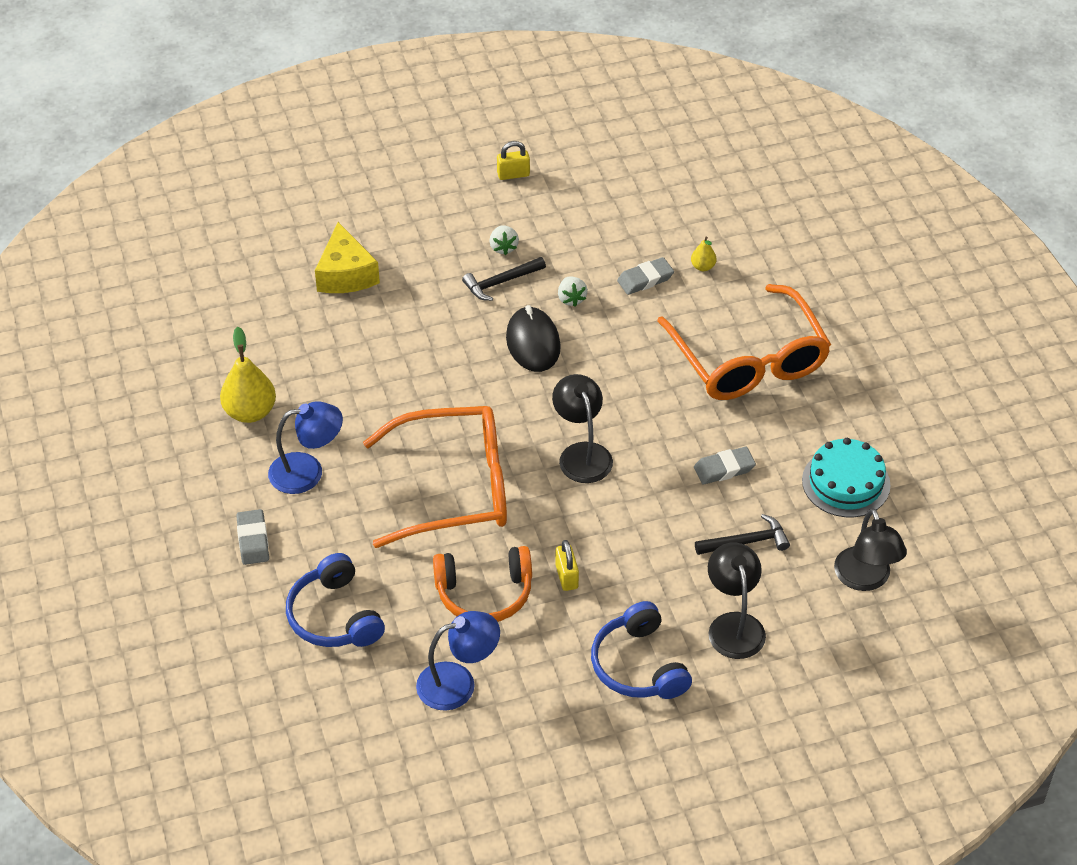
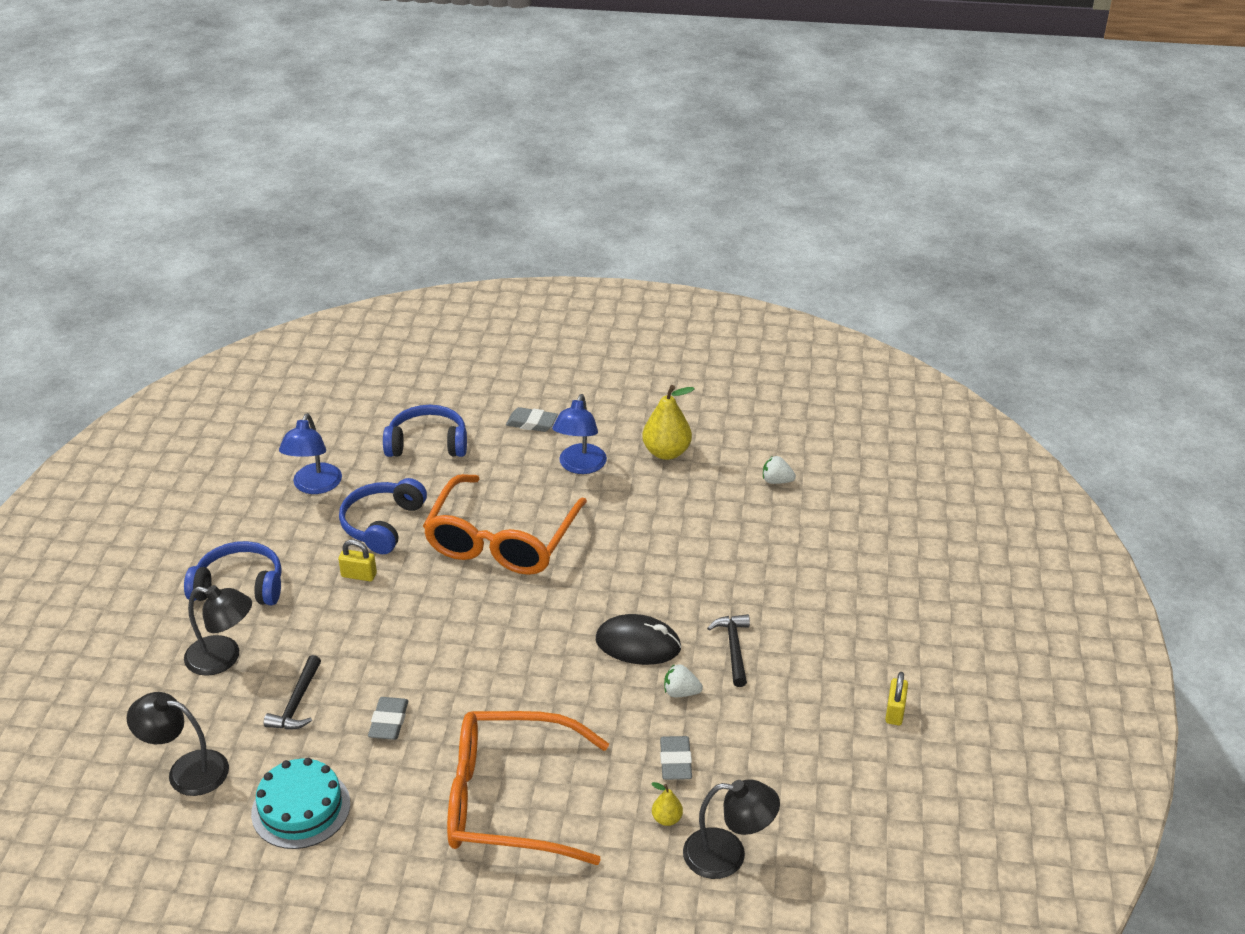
camera: 115 degrees right, 10 degrees down
(346, 274) = (803, 548): yellow cheese -> none
(484, 593) = (382, 524): orange headphones -> blue headphones
(503, 247) = (783, 667): white strawberry -> white strawberry (776, 481)
(582, 454) = (480, 630): black lamp -> black lamp (728, 855)

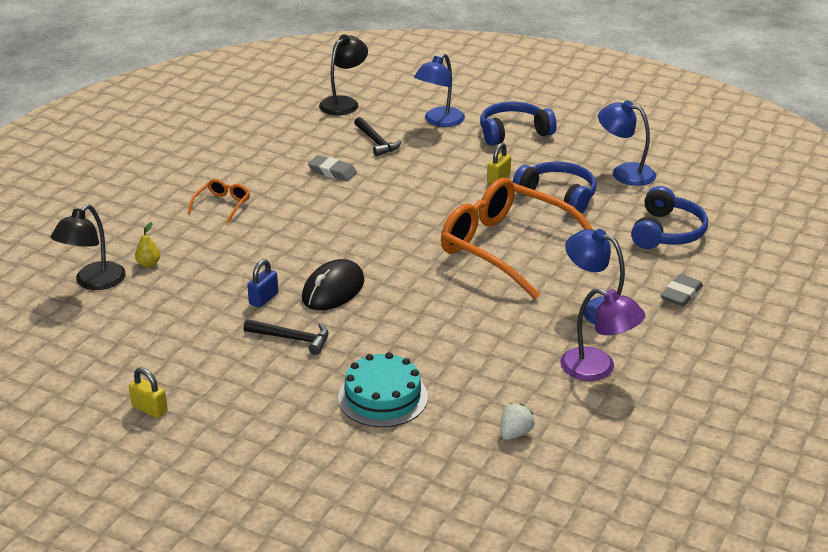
camera: 110 degrees right, 5 degrees down
(223, 658) = (439, 121): black lamp -> blue lamp
(240, 586) = (513, 133): blue headphones -> blue headphones turned 135 degrees counterclockwise
(297, 703) = (376, 142): black hammer -> black hammer turned 150 degrees counterclockwise
(301, 808) = (281, 134): turquoise cake -> turquoise cake (383, 397)
(508, 800) = (222, 205): orange glasses -> orange glasses, size x0.41
(666, 452) = (598, 368): yellow pear -> purple lamp
(675, 761) = (196, 280): grey eraser -> none
(681, 692) = (263, 299): white strawberry -> blue padlock

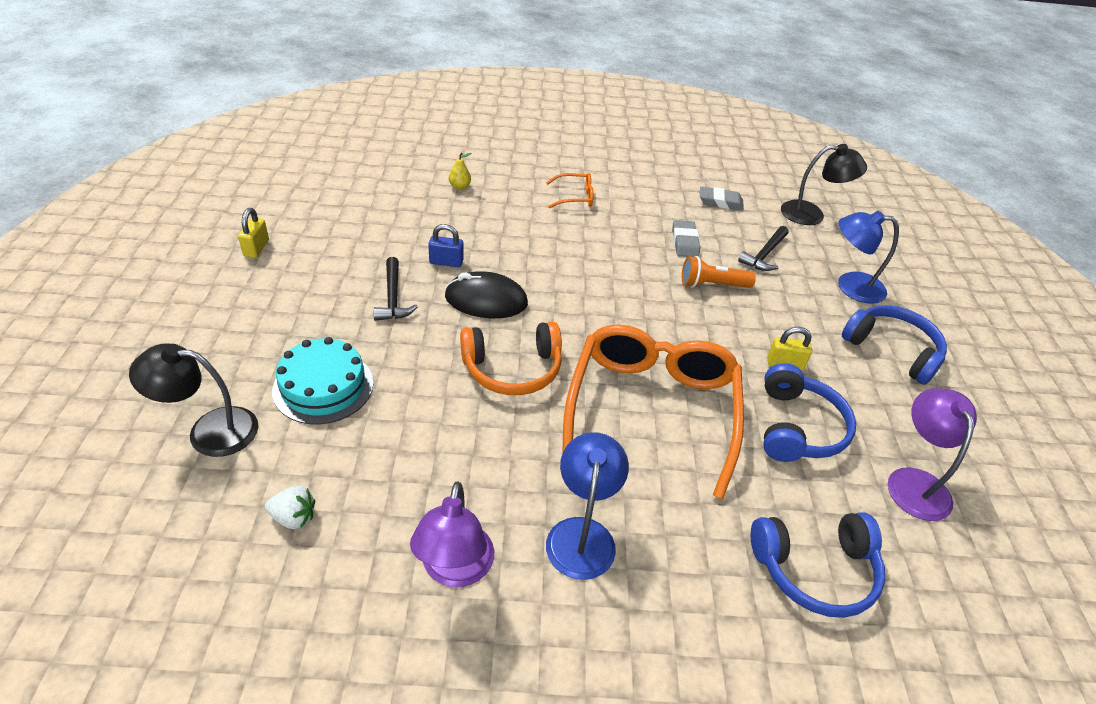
camera: 60 degrees right, 10 degrees up
(93, 282) = (417, 169): black lamp -> black lamp (209, 430)
(394, 178) = (712, 285): none -> orange flashlight
(425, 297) = (512, 369): none -> orange headphones
(624, 172) = (914, 482): blue lamp -> purple lamp
(681, 294) = (677, 628): grey eraser -> grey eraser (720, 202)

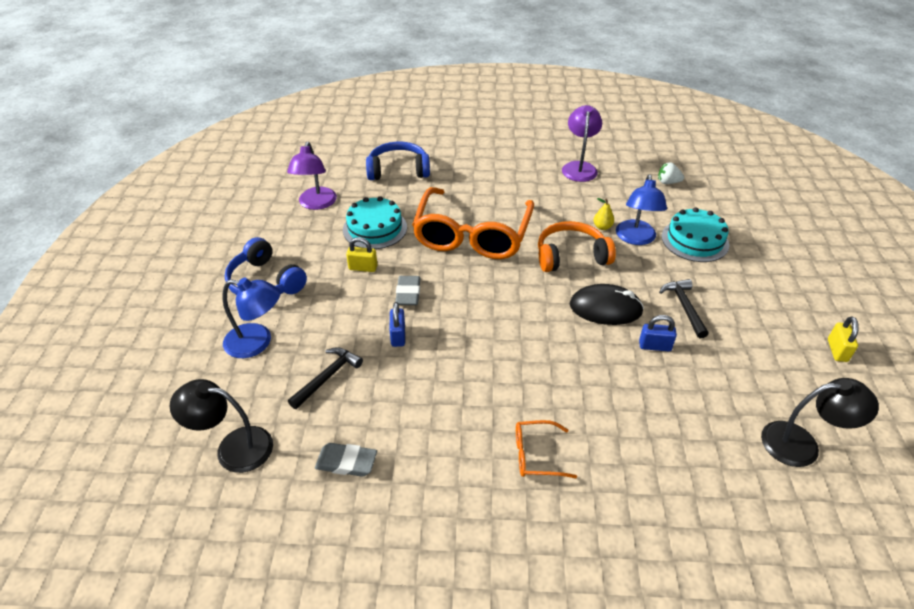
camera: 175 degrees left, 0 degrees up
(209, 430) = (744, 215): black lamp -> black lamp (801, 444)
(460, 187) = (683, 462): yellow pear -> yellow pear (602, 227)
(582, 534) = (517, 180): blue lamp -> blue lamp (635, 238)
(685, 242) = (411, 388): grey eraser -> grey eraser (408, 293)
(712, 285) = (398, 336): orange flashlight -> blue padlock
(797, 427) = (375, 228): blue headphones -> turquoise cake

